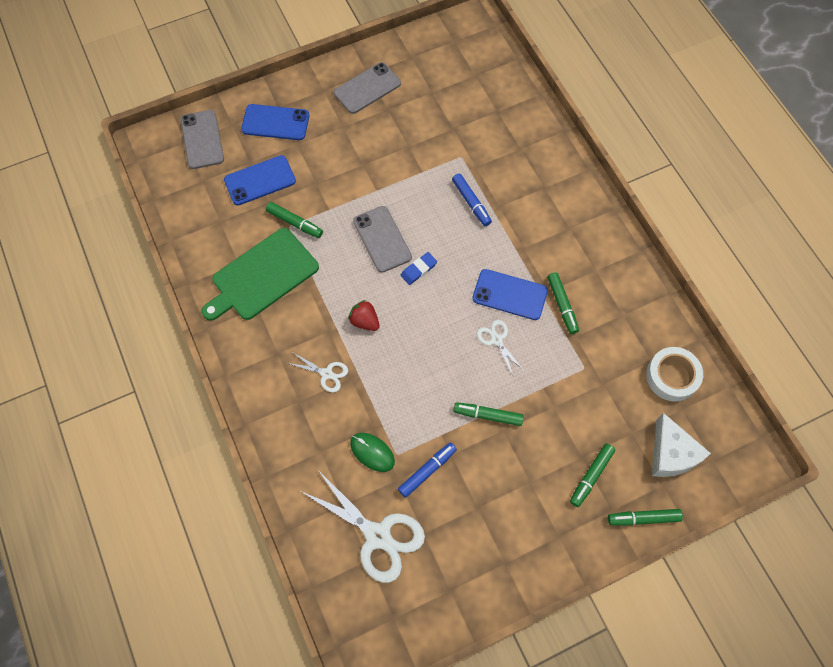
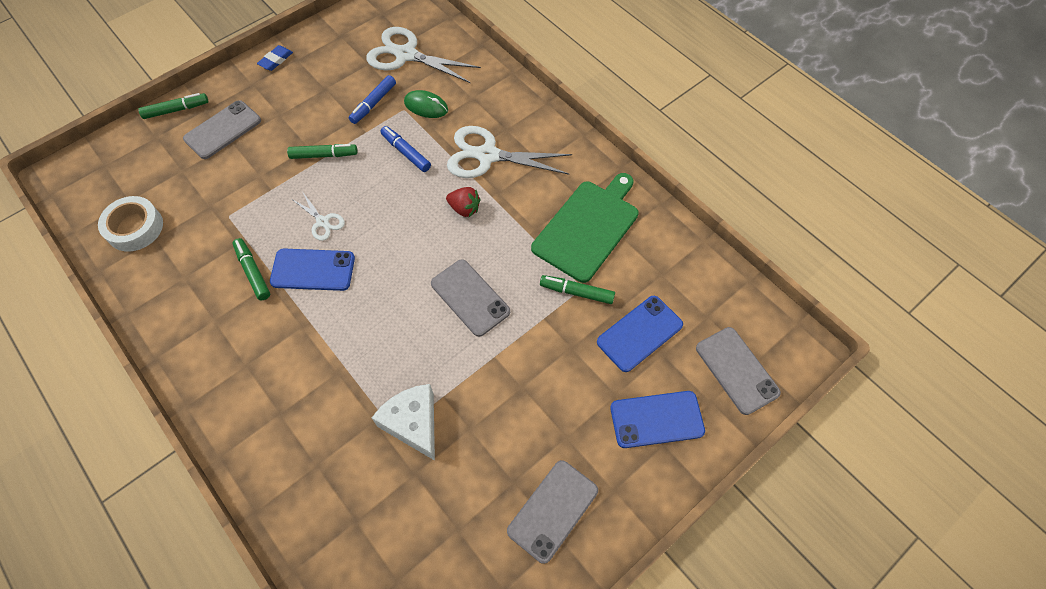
camera: 165 degrees right, 5 degrees down
(326, 374) = (487, 155): white scissors -> white scissors, size x2.00
(418, 269) = (420, 273): blue eraser -> blue eraser (276, 60)
(471, 202) = (372, 369): blue marker -> blue marker (406, 152)
(591, 476) = (223, 130): green marker -> grey phone
(671, 454) = (144, 162): white cheese -> white cheese (413, 424)

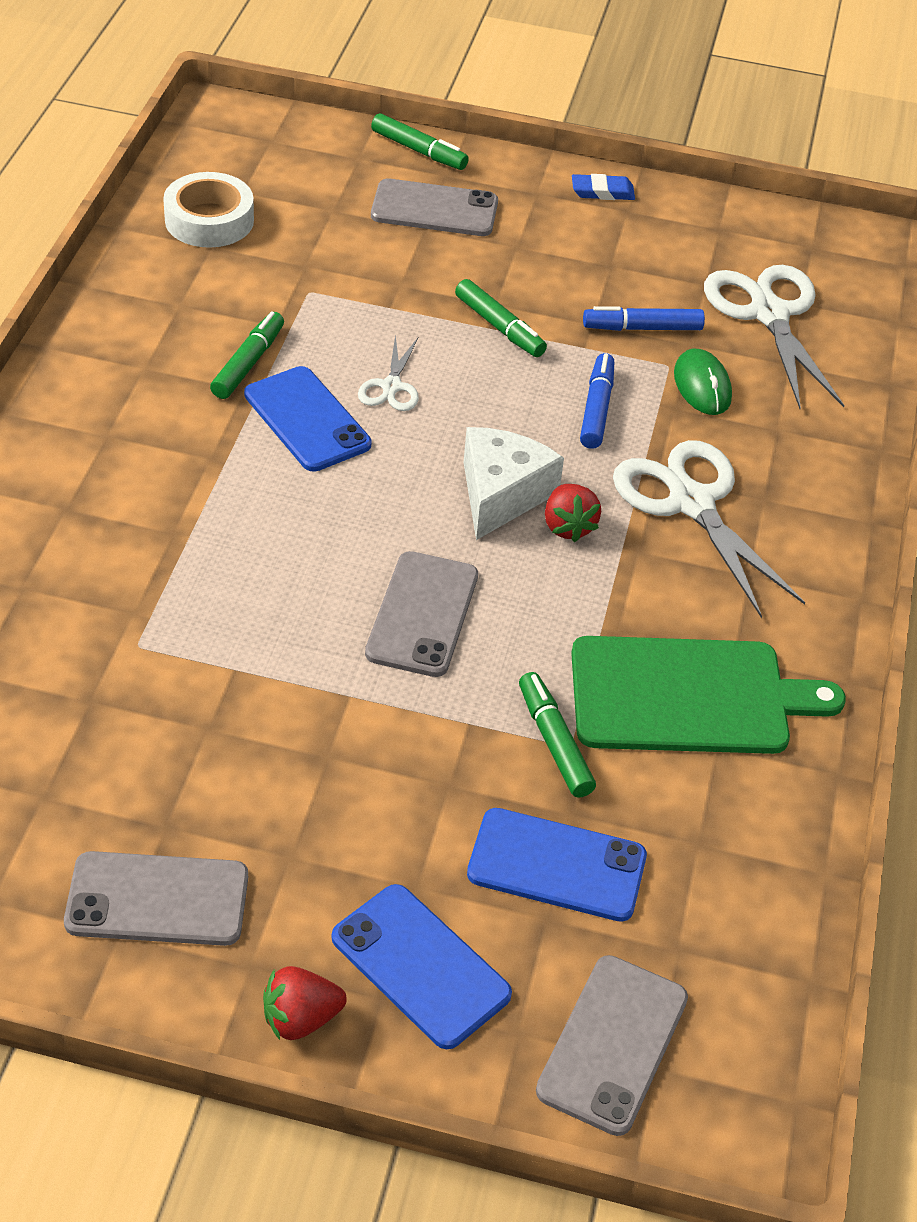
camera: 50 degrees right, 15 degrees down
(413, 424) = (165, 658): white cheese -> white cheese (501, 494)
(654, 485) = (300, 1018): none -> red strawberry

